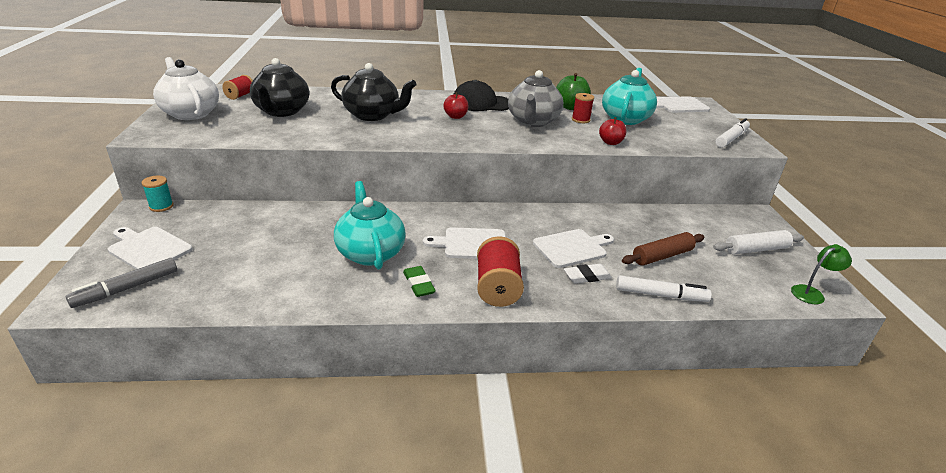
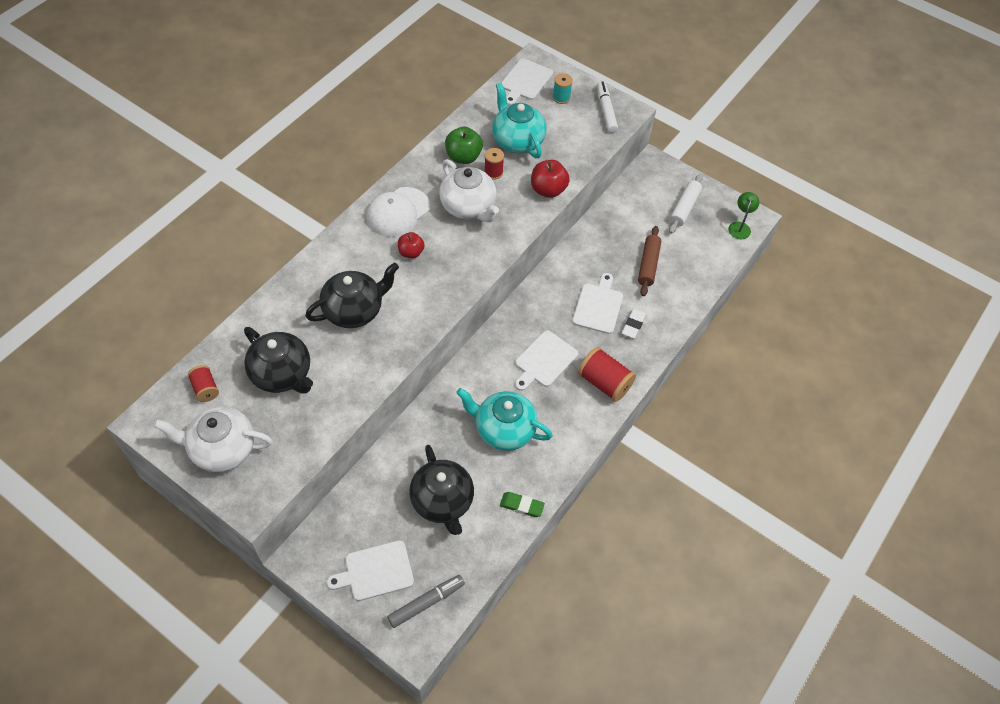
camera: 50 degrees left, 25 degrees up
(127, 289) = (426, 602): grey marker -> grey marker turned 120 degrees counterclockwise
(161, 206) = (306, 539): turquoise spool -> turquoise spool (561, 97)
(256, 252) = (442, 501): none -> black teapot
(419, 284) = (565, 424): green eraser -> green eraser (521, 505)
(481, 103) = (398, 212): black cap -> white cap
(533, 121) = (468, 207): grey teapot -> white teapot
(610, 142) = (548, 190): red apple -> red apple, size x1.50
(660, 295) = (681, 303): white marker -> none

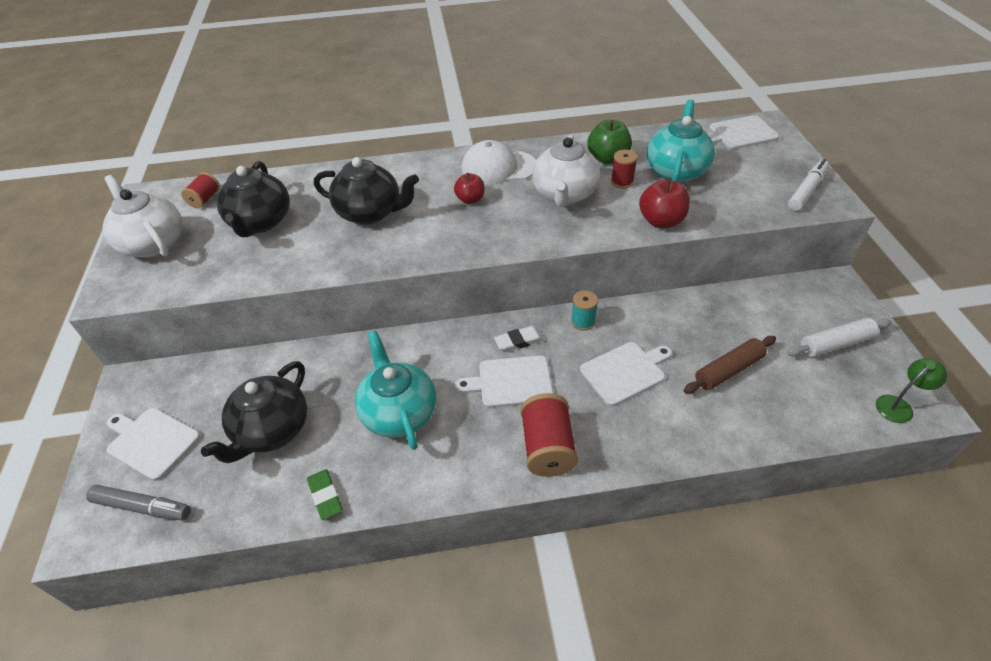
camera: 50 degrees right, 10 degrees down
(561, 97) = (765, 160): turquoise spool -> turquoise spool (583, 321)
(633, 325) = (645, 415): white eraser -> white eraser (519, 341)

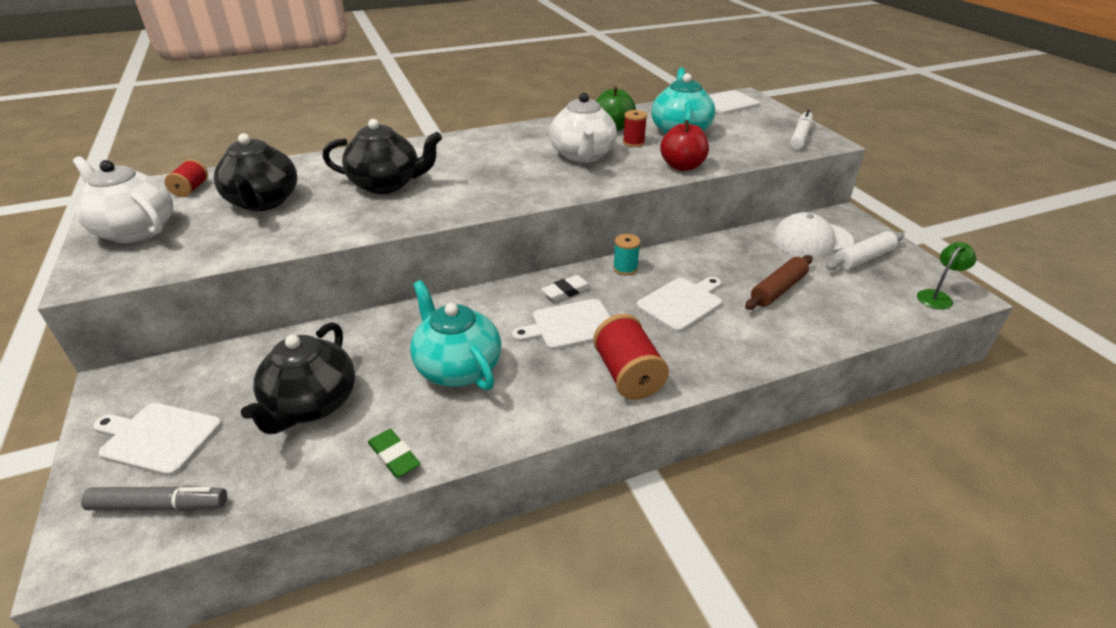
camera: 15 degrees left, 10 degrees down
(470, 199) = (489, 166): red apple -> none
(498, 167) = (509, 141): white cap -> white cap (811, 240)

